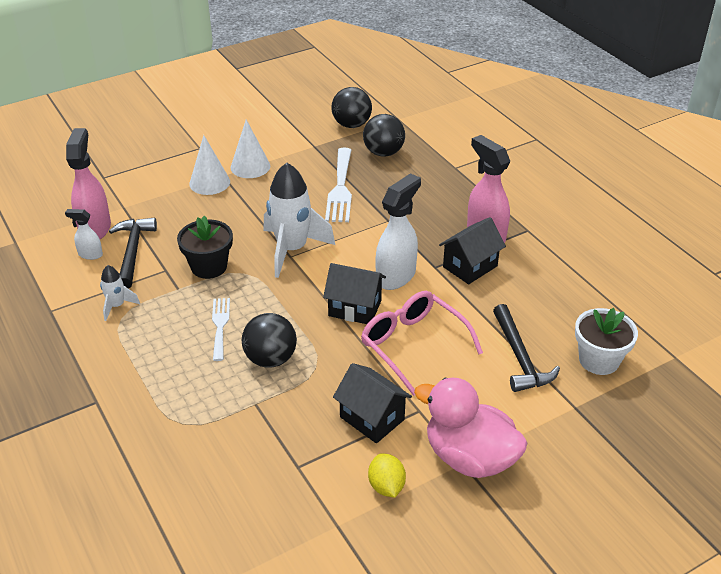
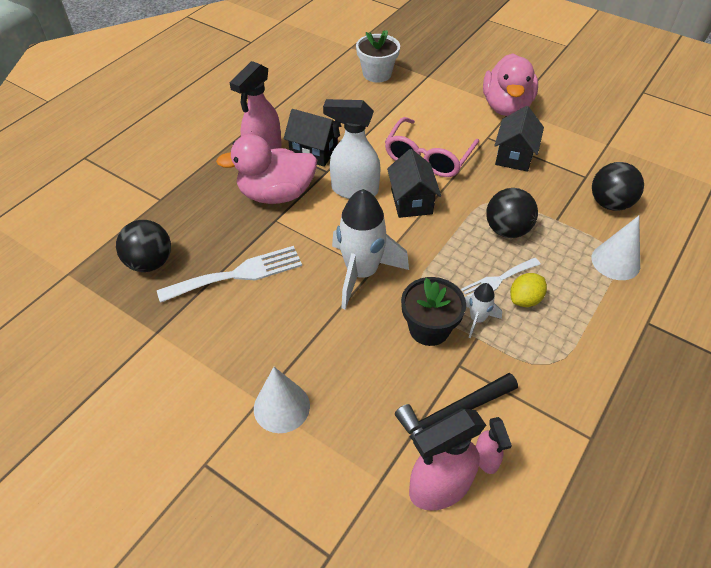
camera: 115 degrees left, 10 degrees up
(90, 254) = (486, 459): white spray bottle -> pink spray bottle
(117, 306) = (537, 377): white rocket -> white rocket (477, 319)
(250, 166) = (228, 379): white cone -> white cone (615, 261)
(351, 125) = (93, 313): black ball -> black ball (609, 203)
(386, 486) = (560, 133): yellow lemon -> yellow lemon (525, 299)
(421, 228) = (276, 194): none -> pink duck
(519, 357) = (401, 106): black hammer -> none

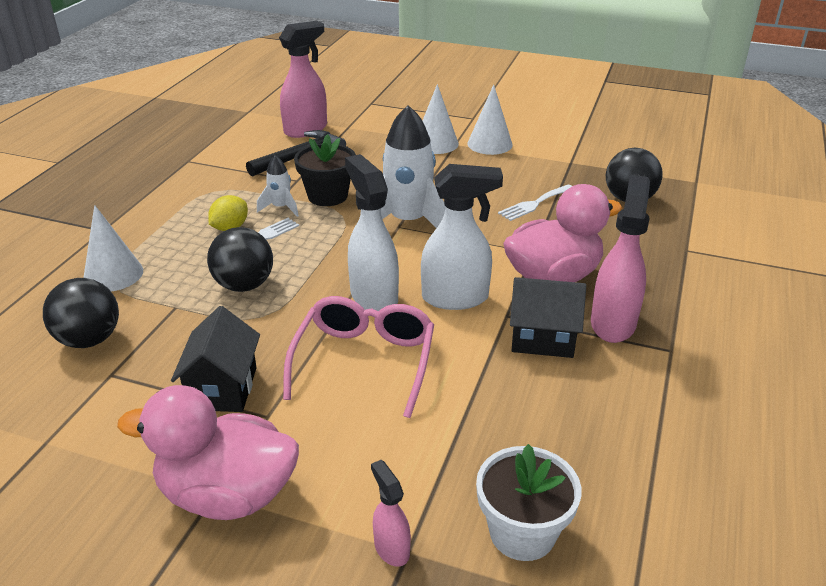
camera: 165 degrees right, 15 degrees down
(219, 390) = (489, 144): none -> white cone
(238, 274) = (534, 204): white fork -> white fork, size x0.62
(411, 201) = (373, 297): black house -> white spray bottle
(486, 459) = (272, 143): pink spray bottle -> pink spray bottle (391, 548)
(506, 107) = (227, 494): pink duck -> pink duck turned 75 degrees counterclockwise

